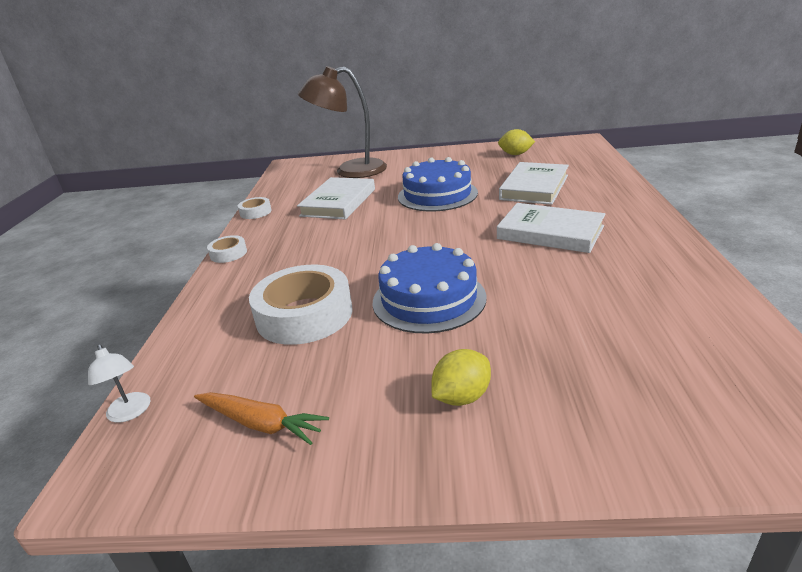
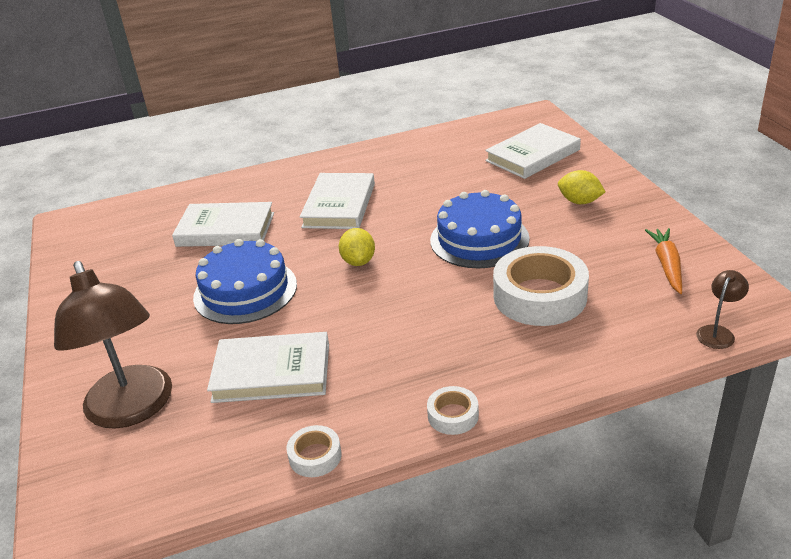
camera: 110 degrees left, 5 degrees up
(130, 413) = (718, 332): white lamp -> brown lamp
(515, 154) = (103, 260): yellow lemon -> yellow lemon (358, 261)
(637, 391) = (533, 155): none -> white book

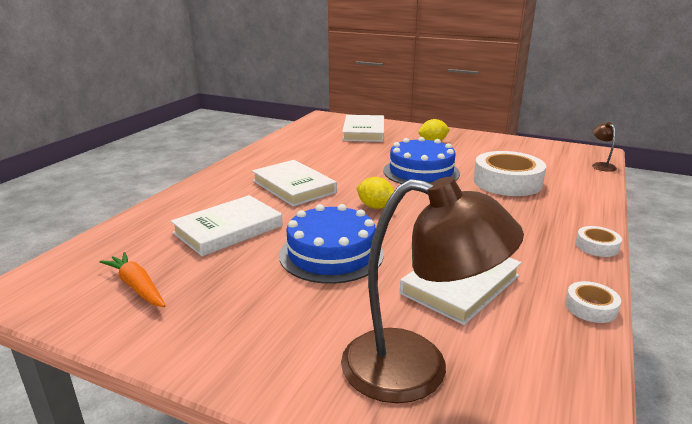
camera: 50 degrees left, 10 degrees down
(667, 265) = (527, 151): orange carrot -> orange carrot (137, 286)

